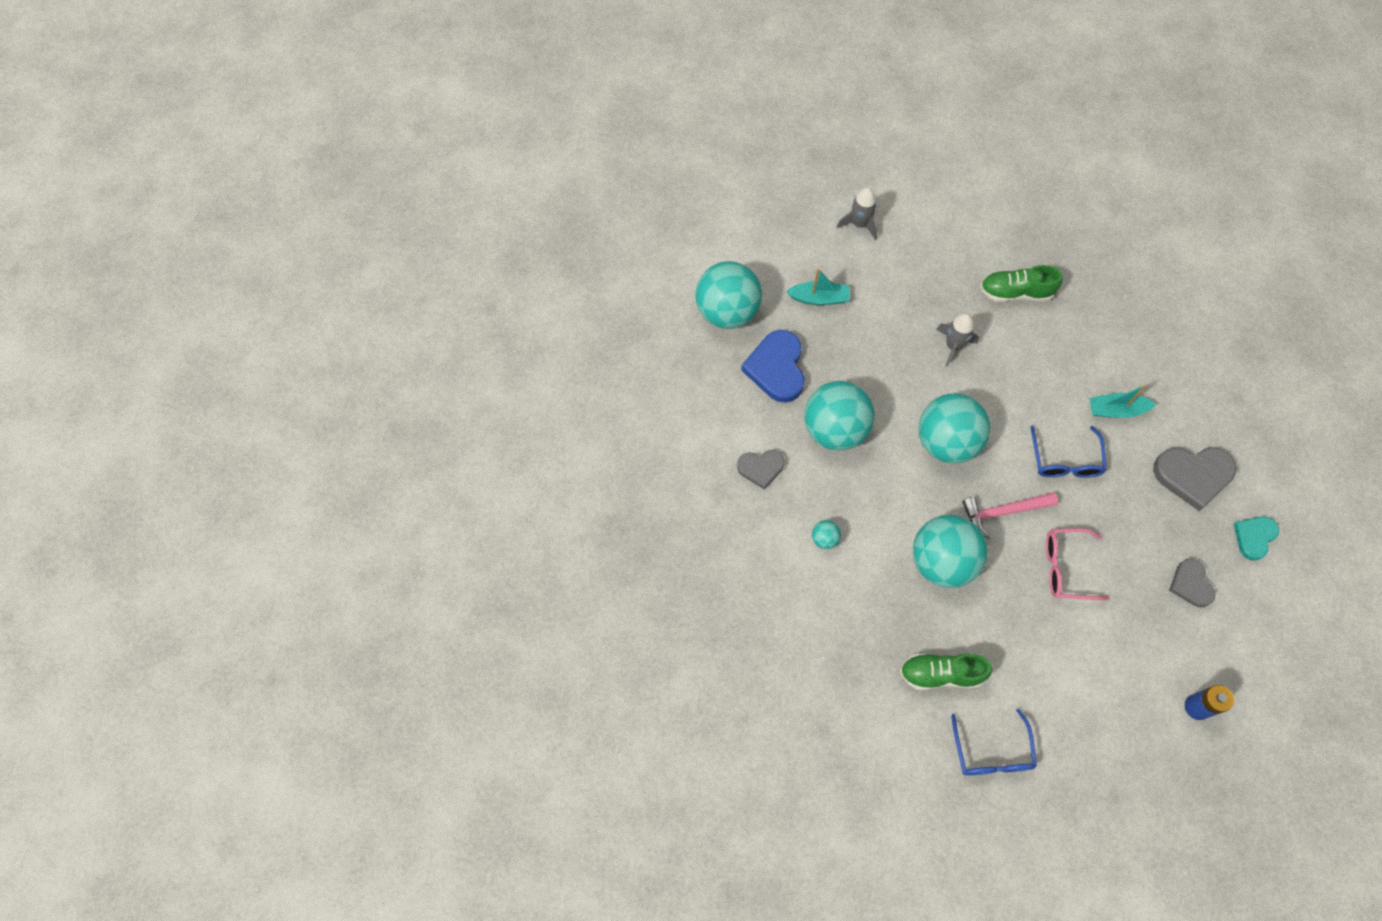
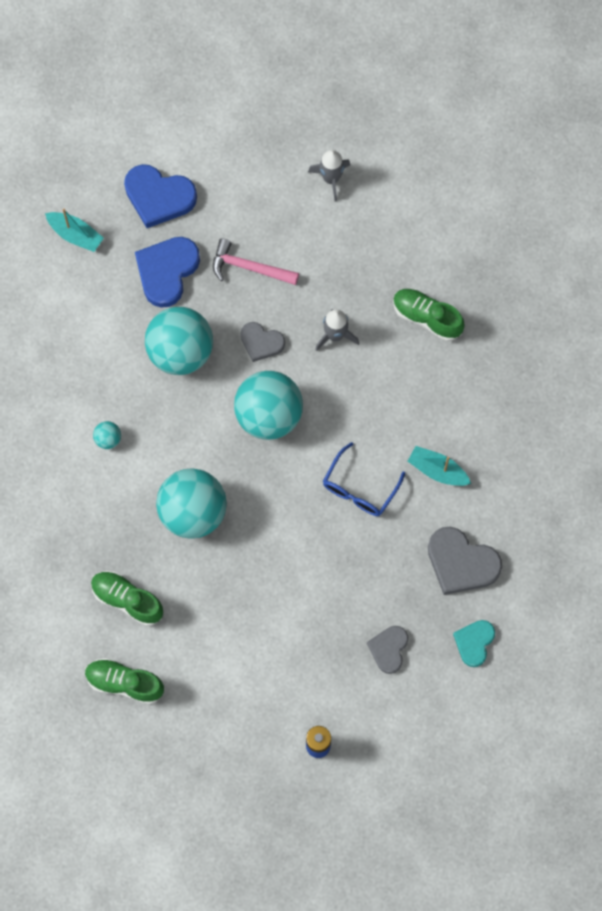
camera: 30 degrees right, 5 degrees up
(727, 311) = (159, 197): turquoise ball -> blue heart
(761, 468) = (95, 351): grey heart -> grey heart (261, 342)
(819, 298) = (247, 228): turquoise boat -> turquoise boat (75, 235)
(992, 753) = (125, 683): blue glasses -> green shoe
(1003, 512) = (274, 501): pink hammer -> pink hammer (249, 268)
(1066, 568) = (293, 576): pink glasses -> none
(1254, 537) = (474, 643): turquoise heart -> turquoise heart turned 45 degrees counterclockwise

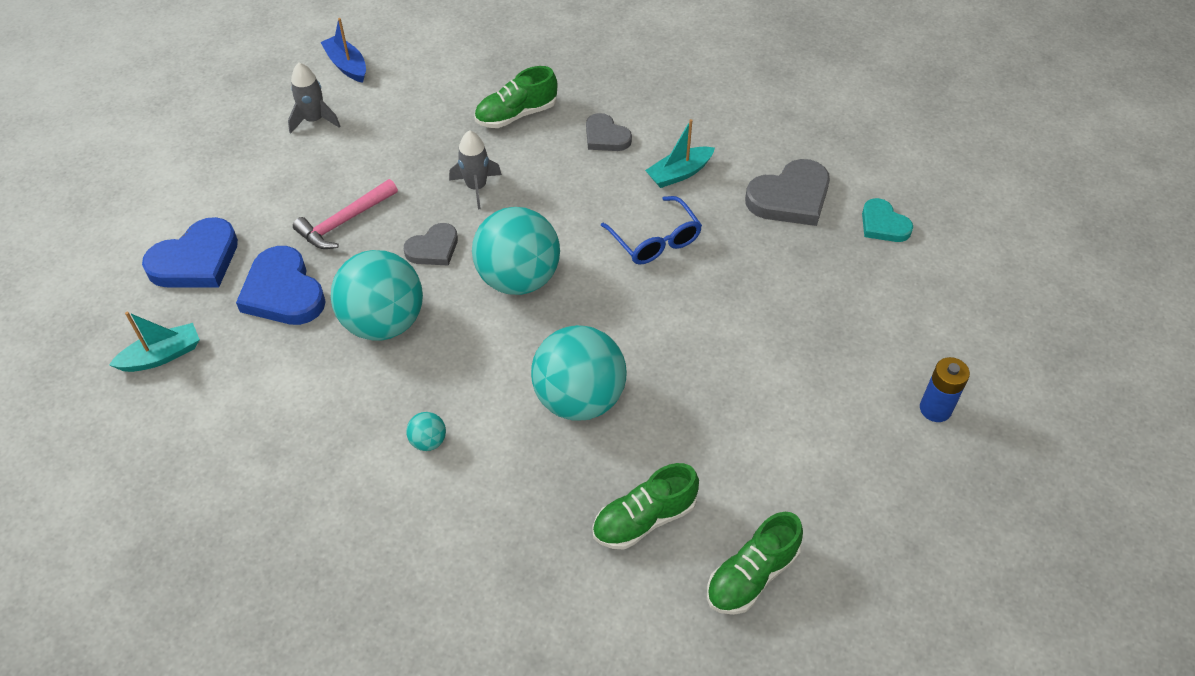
camera: 60 degrees left, 20 degrees down
(388, 649) = (852, 295): grey heart -> grey heart (606, 136)
(402, 161) = (347, 65): none -> blue boat

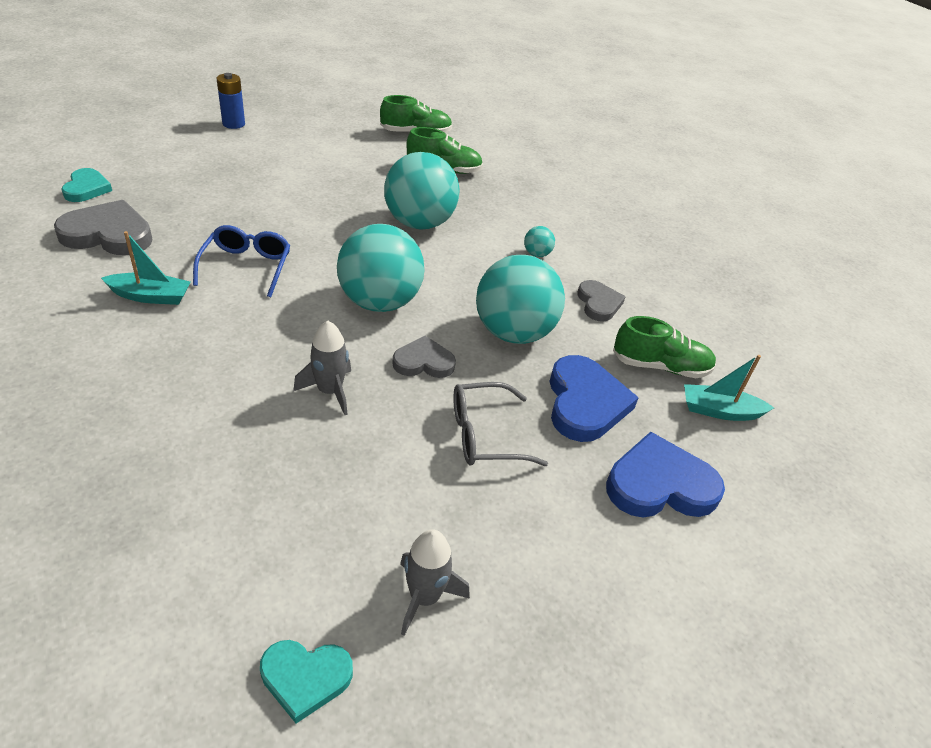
camera: 150 degrees left, 10 degrees down
(344, 221) = (484, 435): pink hammer -> grey glasses
(347, 65) = (305, 678): blue boat -> turquoise heart
(516, 114) = (198, 443): green shoe -> green shoe (660, 366)
(606, 136) = (154, 363): grey heart -> grey heart (598, 303)

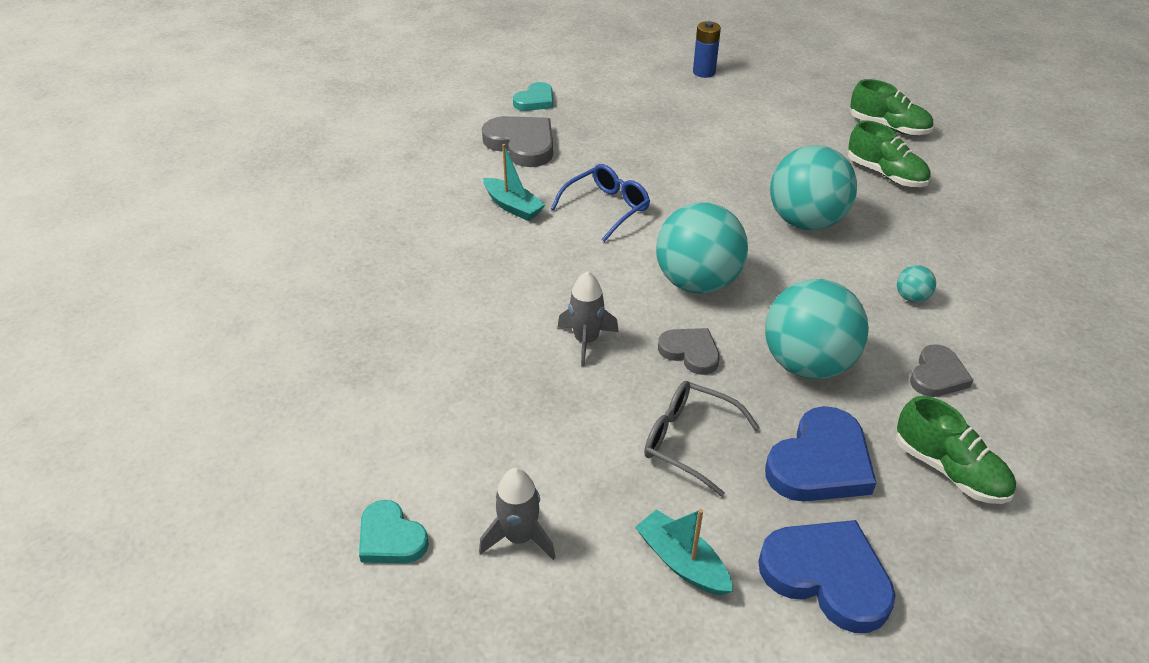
camera: 45 degrees right, 0 degrees up
(719, 411) = (979, 548): turquoise boat -> turquoise boat (682, 562)

